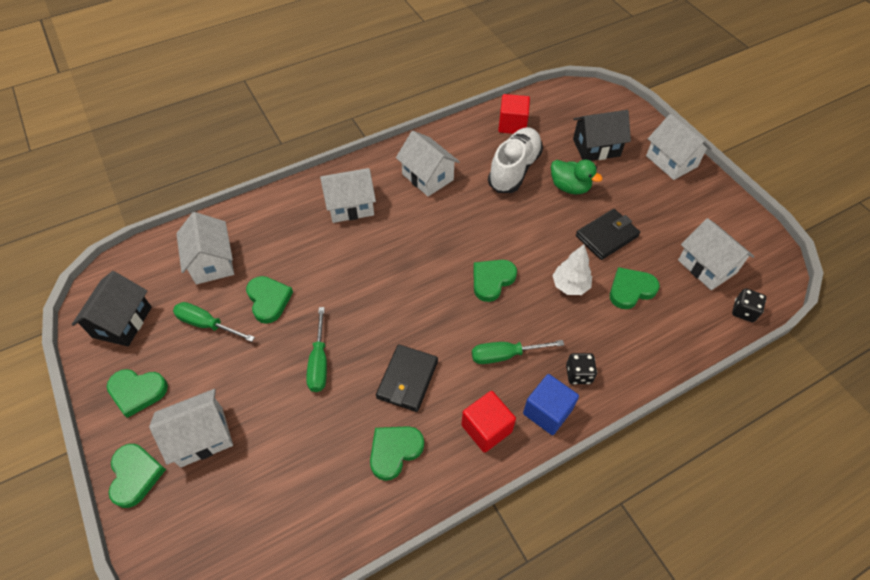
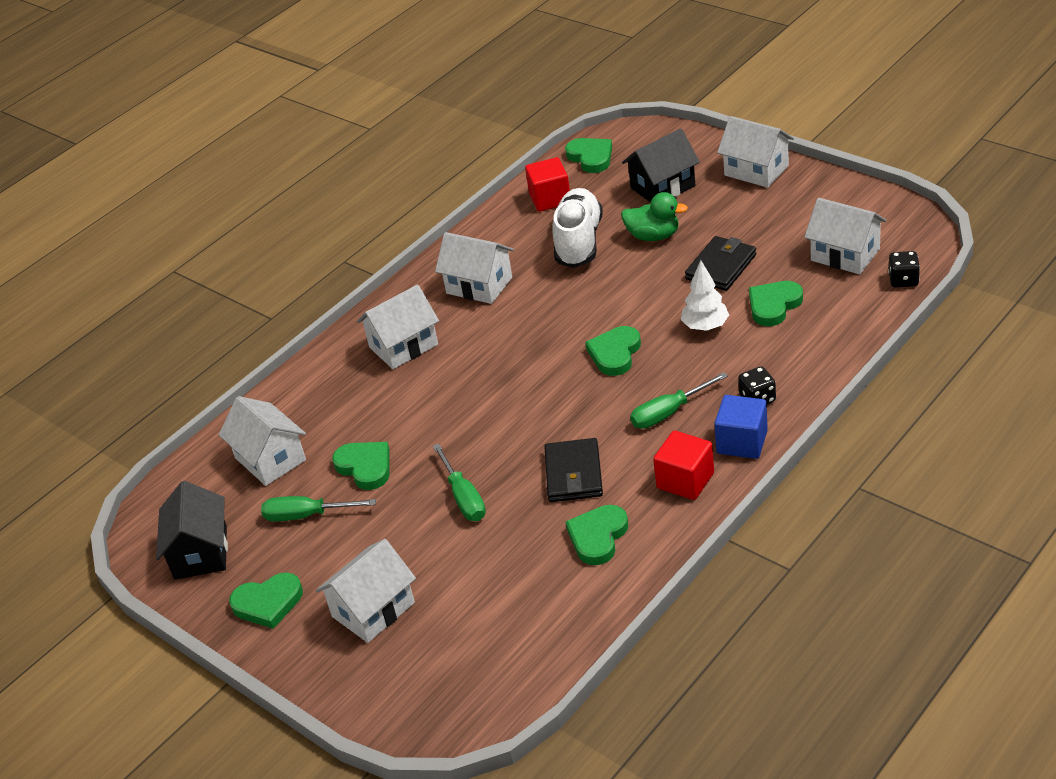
camera: 15 degrees left, 15 degrees down
(135, 475) = (321, 669): green heart -> green heart (591, 157)

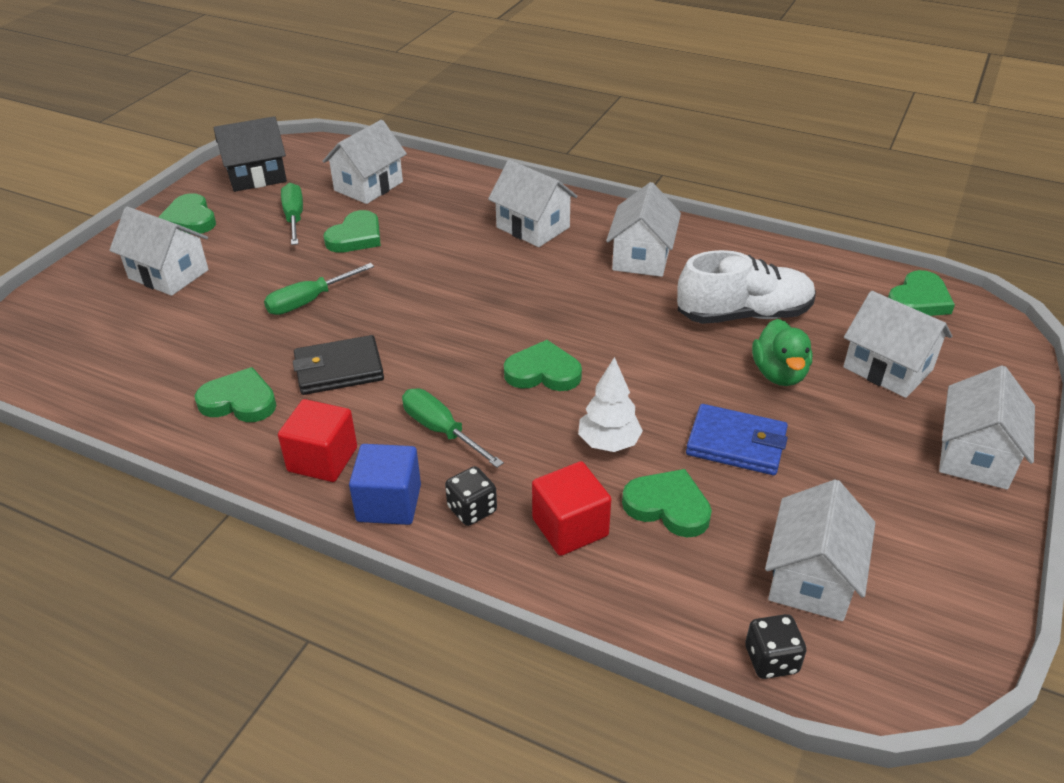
camera: 70 degrees right, 0 degrees up
(550, 199) = (818, 281): red cube -> red cube (570, 527)
(663, 187) = (887, 369): black house -> white house
(721, 267) = (736, 444): black wallet -> blue wallet

